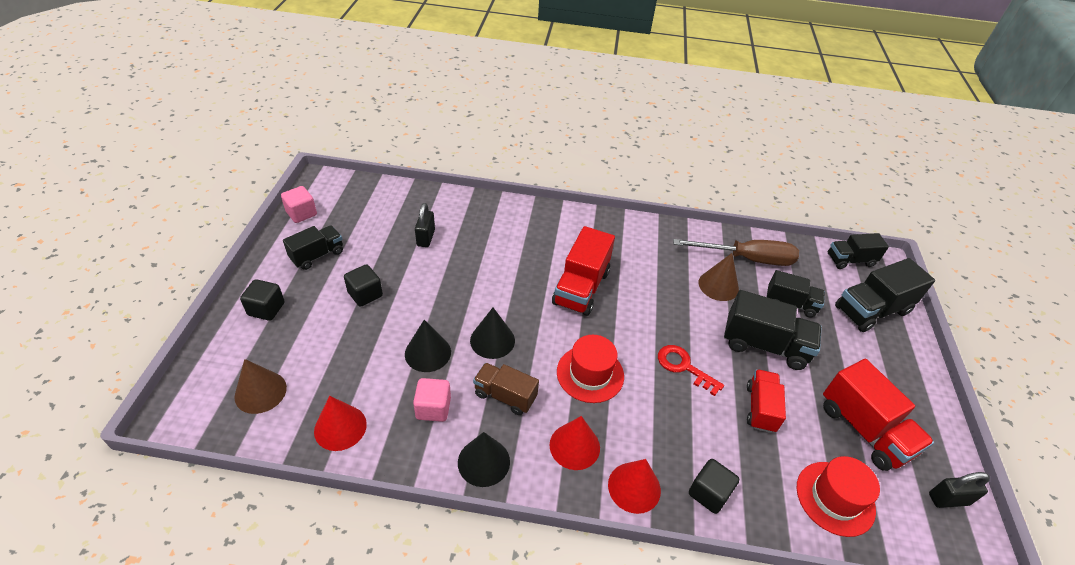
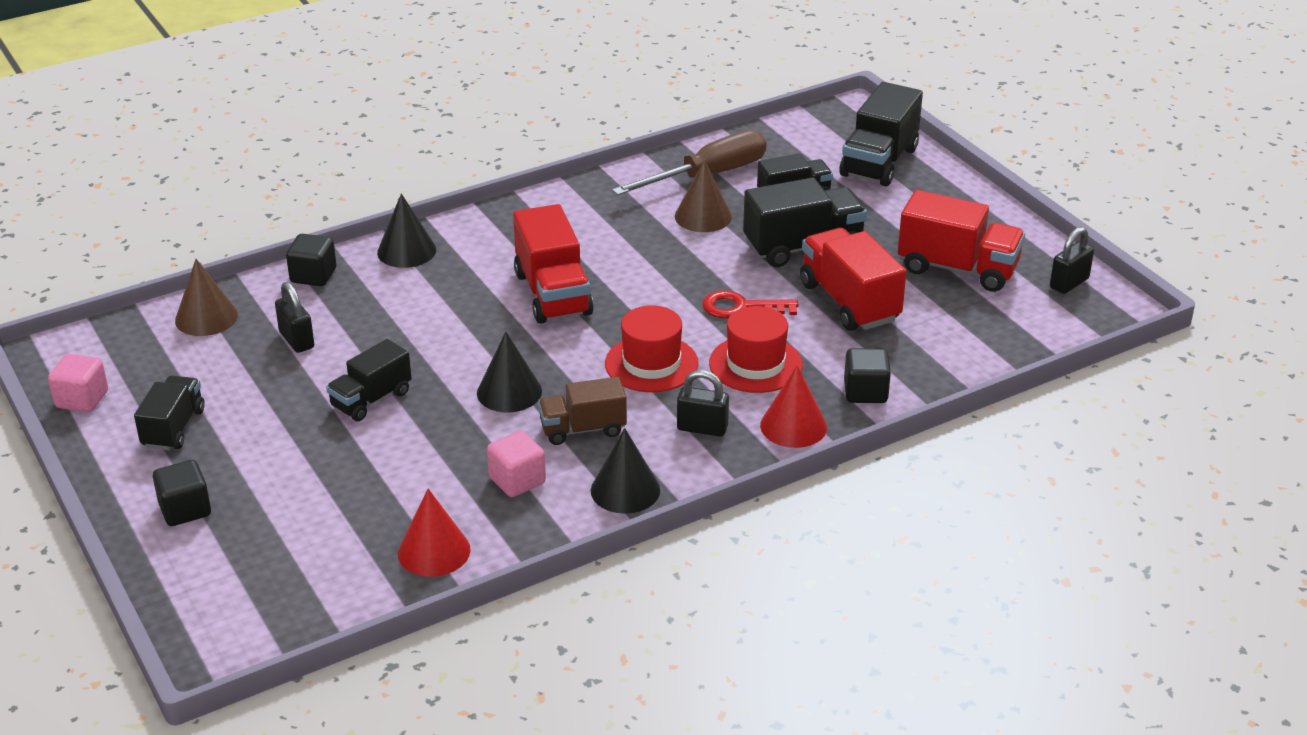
camera: 35 degrees left, 10 degrees down
(260, 392) = (295, 577): brown cone -> brown cone (206, 317)
(365, 294) = (296, 431): black cube -> black cube (313, 275)
(428, 353) = (448, 441): black cone -> black cone (406, 251)
(574, 446) = (702, 428): red cone -> black padlock
(760, 408) = (849, 302): red truck -> red truck, size x1.56
(835, 498) = (977, 334): red hat -> red hat (755, 364)
(850, 260) = (817, 124): black truck -> black truck (371, 399)

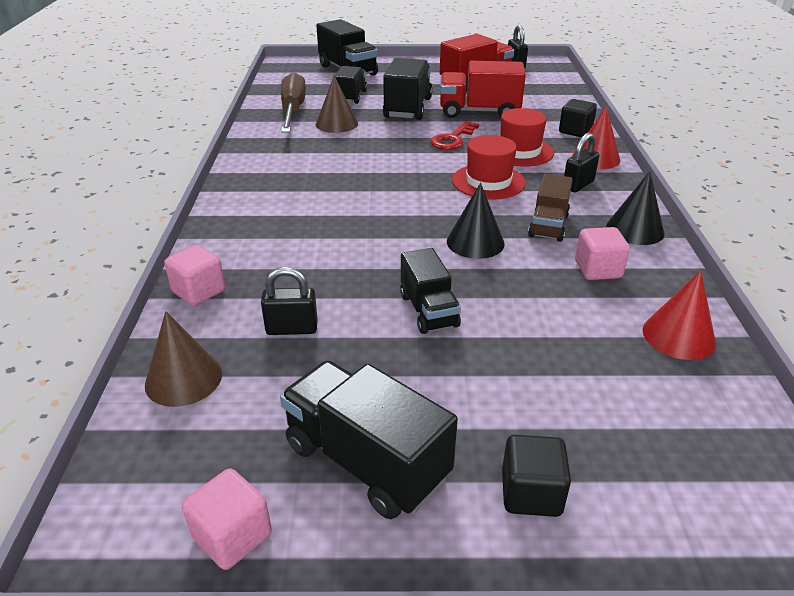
camera: 60 degrees left, 0 degrees up
(173, 428) = (366, 461): black truck -> black truck, size x1.56
(313, 275) = (199, 291): black cube -> pink cube
(406, 251) = (226, 235): black cone -> none
(553, 294) = (364, 192): red truck -> none

